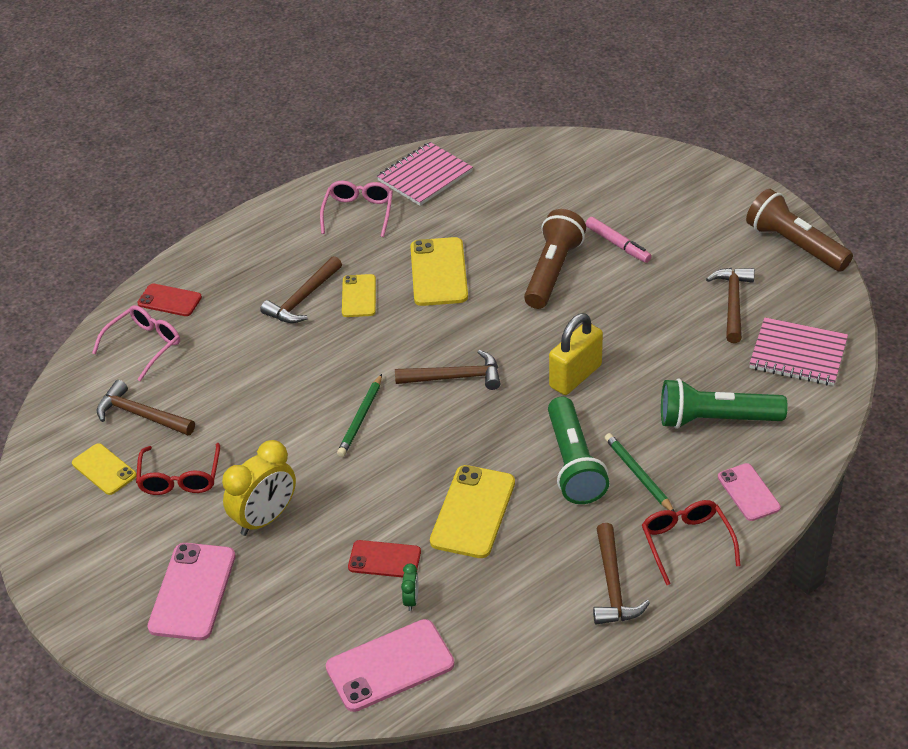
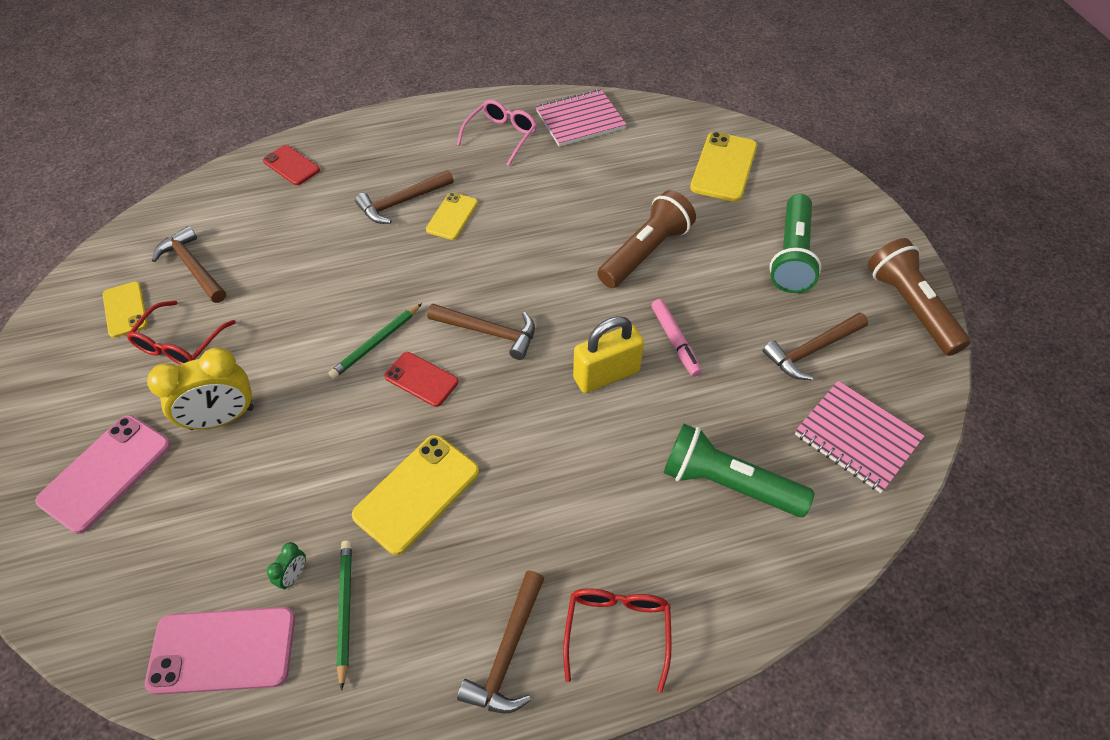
camera: 20 degrees right, 10 degrees up
(144, 345) = (242, 200): pink glasses -> none
(384, 559) = (299, 513): red phone -> red phone (421, 379)
(439, 272) = (538, 217): yellow phone -> yellow phone (724, 167)
(573, 463) = (549, 477): green flashlight -> green flashlight (792, 255)
(618, 244) = (724, 245): pink marker -> pink marker (675, 341)
(638, 474) = (609, 518): green pencil -> green pencil (345, 610)
(732, 303) = (812, 350): brown hammer -> brown hammer turned 150 degrees counterclockwise
(748, 492) = (720, 593): pink phone -> none

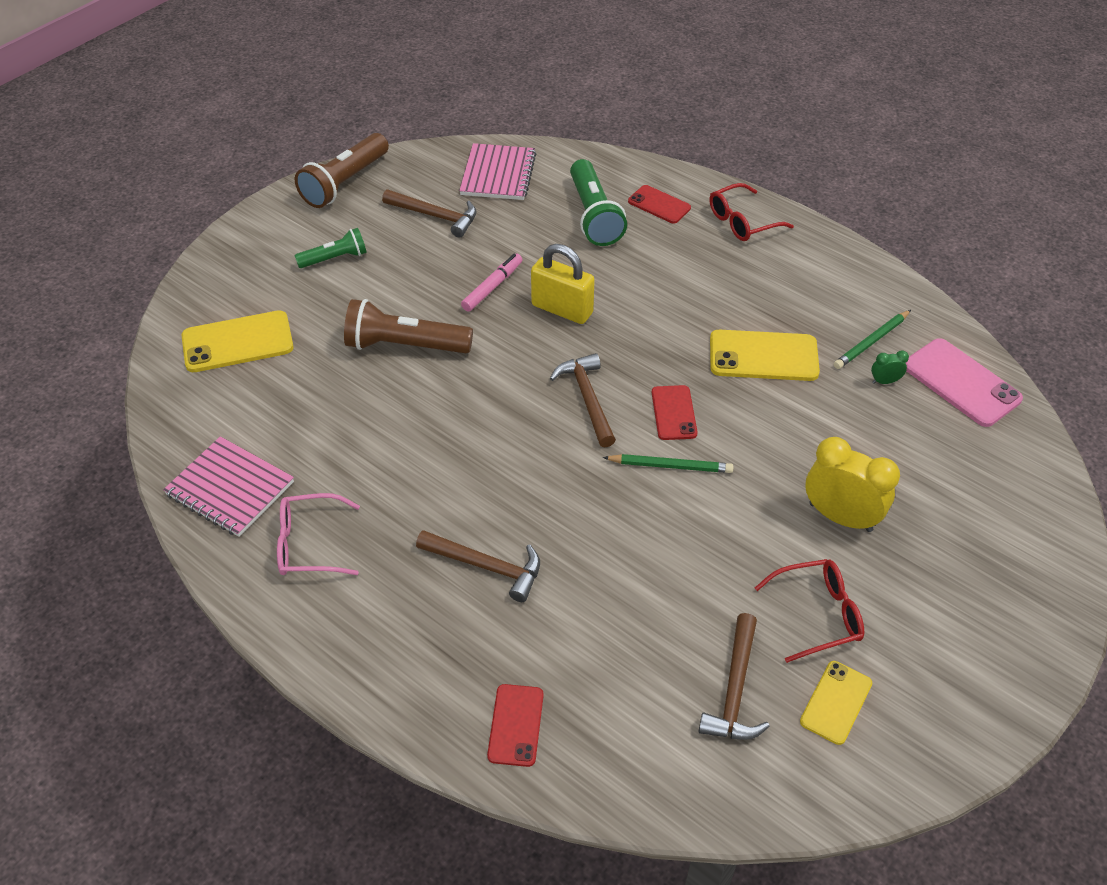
camera: 125 degrees left, 5 degrees down
(106, 473) = (961, 555): pink phone -> none
(452, 216) = (472, 509): yellow phone -> none
(508, 652) = (806, 258): brown hammer -> none
(706, 561) = (659, 205): none -> red phone
(792, 255) = (335, 258): green flashlight -> green flashlight, size x0.60

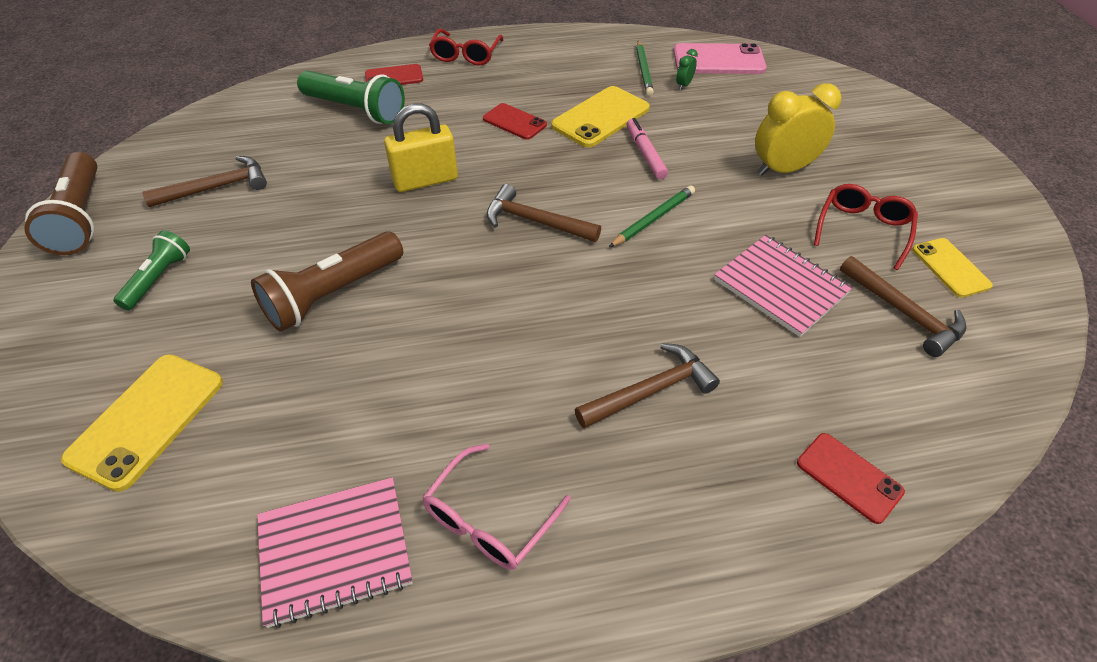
camera: 50 degrees left, 0 degrees up
(492, 287) = (346, 202): pink marker -> pink marker (645, 153)
(498, 174) = (232, 129): pink notebook -> pink notebook (780, 287)
(673, 413) = (603, 187): red phone -> red phone (514, 122)

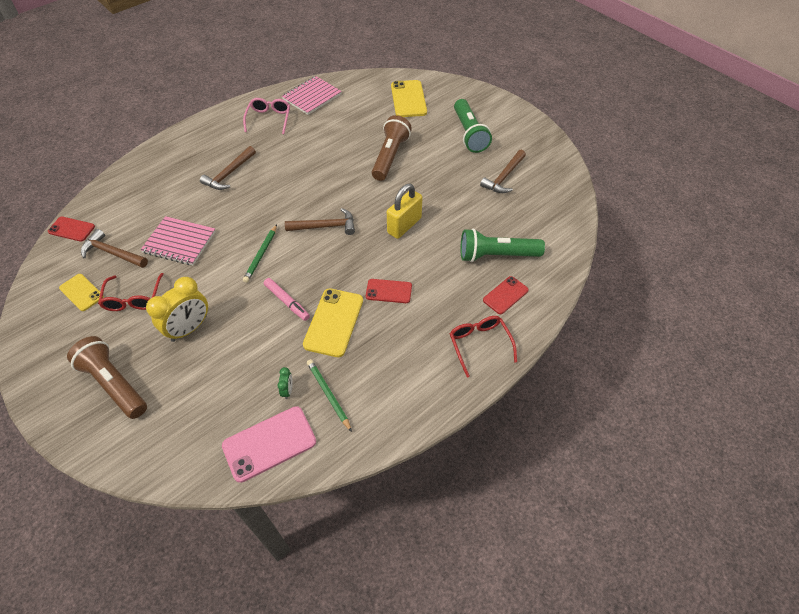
camera: 150 degrees right, 5 degrees up
(81, 217) = (541, 140): brown flashlight -> brown flashlight (114, 384)
(158, 279) = (469, 134): green flashlight -> green flashlight, size x1.67
(848, 477) = (142, 174): red phone -> red phone (71, 229)

